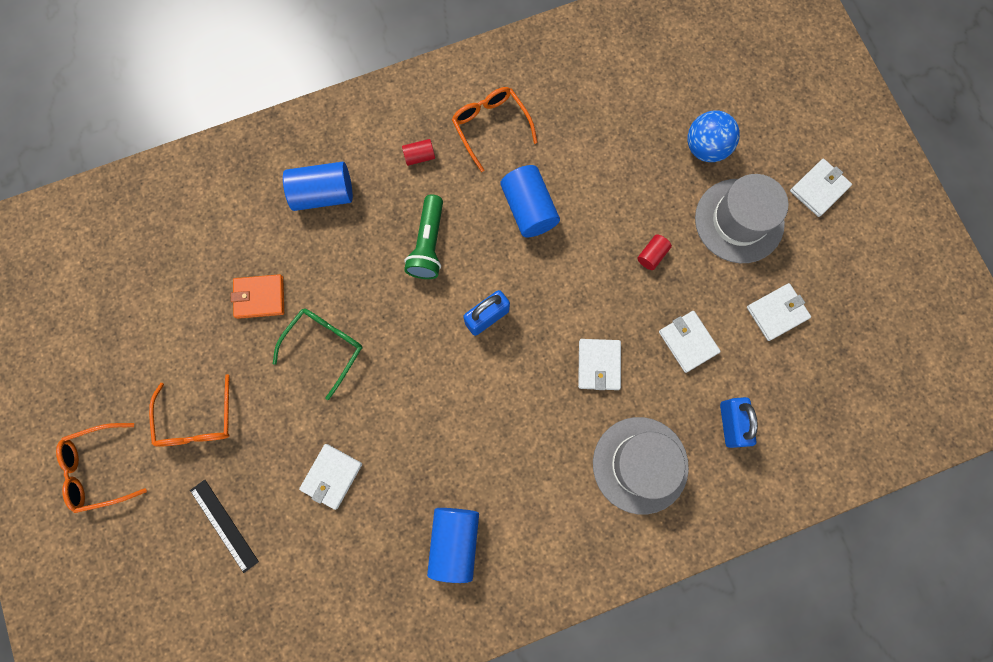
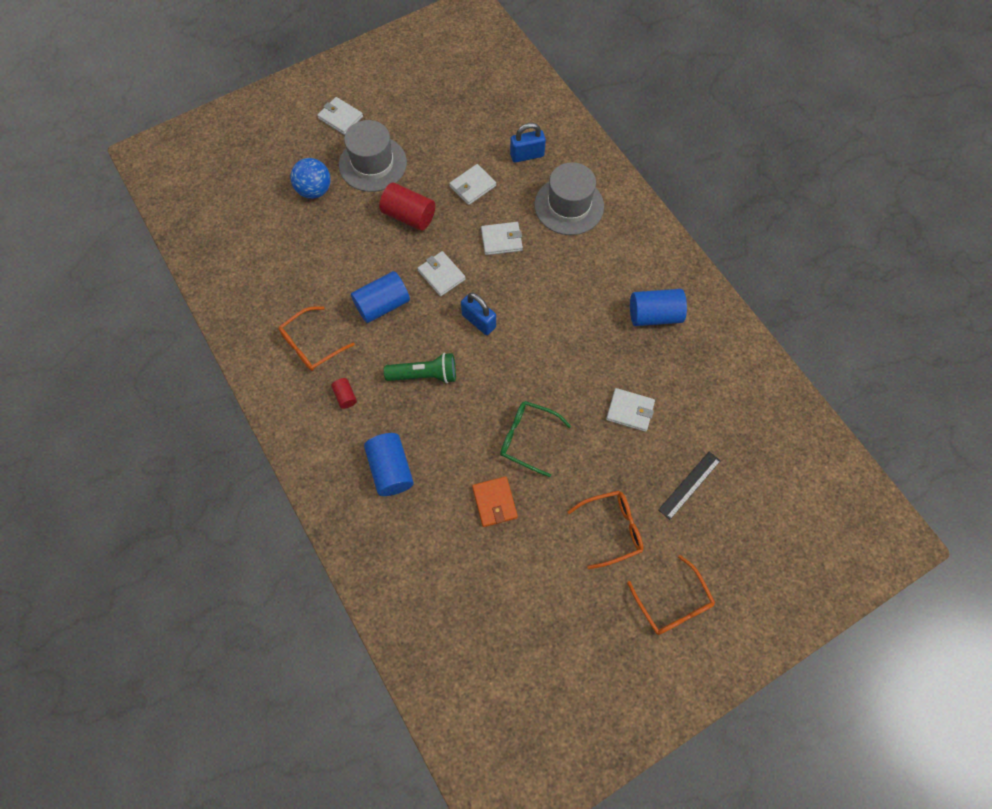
camera: 100 degrees left, 10 degrees down
(652, 255) = (409, 216): red cylinder -> red cylinder, size x1.99
(777, 312) = (440, 135): white wallet -> white wallet (441, 275)

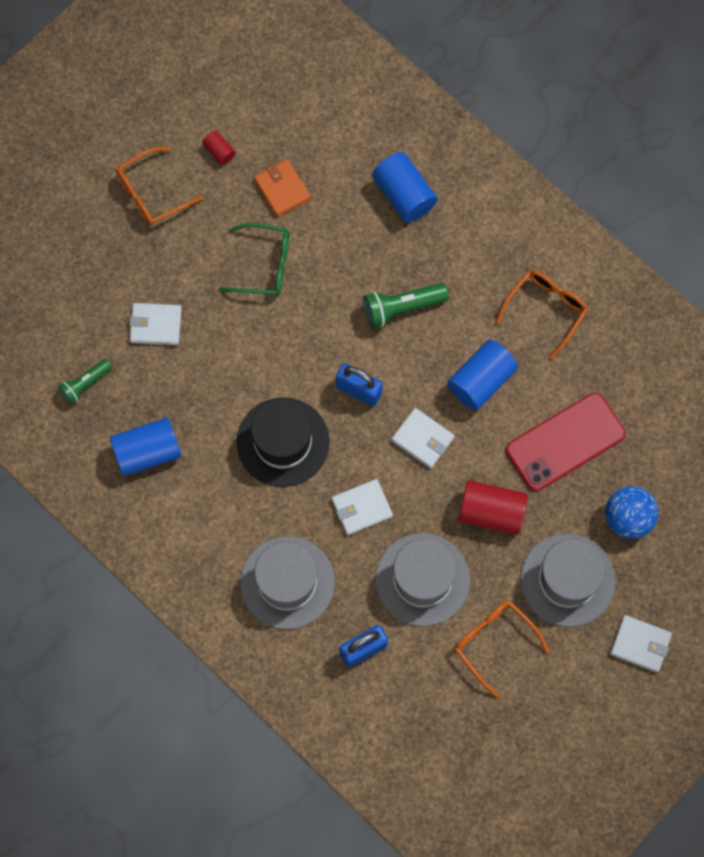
camera: 165 degrees right, 5 degrees up
(337, 248) = (565, 442): none -> red phone
(345, 396) = (483, 260): red cylinder -> red cylinder (219, 152)
(472, 186) = (422, 579): white wallet -> grey hat
(548, 298) = (283, 442): none -> black hat
(673, 603) = (76, 138): orange glasses -> orange glasses (494, 642)
(689, 485) = (76, 259): black ruler -> none
(696, 378) = (85, 384): none -> green flashlight

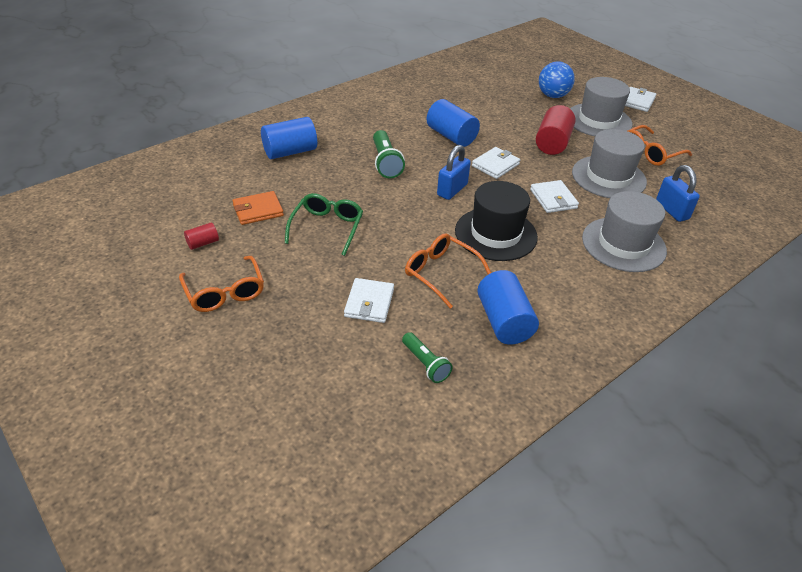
camera: 85 degrees left, 30 degrees down
(546, 310) = (401, 106): orange glasses -> orange glasses (441, 273)
(565, 442) = (500, 110): red phone -> none

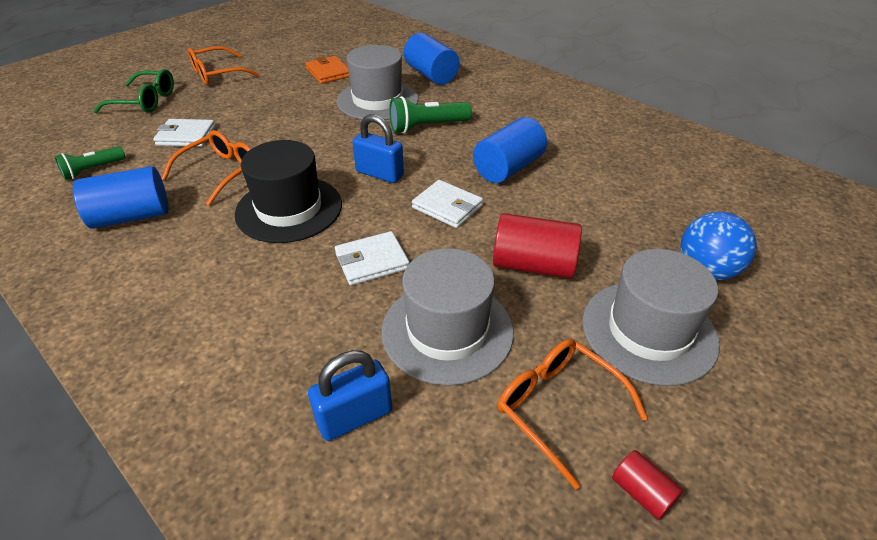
camera: 85 degrees right, 0 degrees up
(203, 243) = (281, 58): red cylinder -> red cylinder (642, 492)
(327, 227) = (302, 105): green glasses -> green glasses (145, 101)
(623, 244) = (258, 334): grey hat -> grey hat (377, 100)
(637, 101) = (786, 409): white wallet -> none

